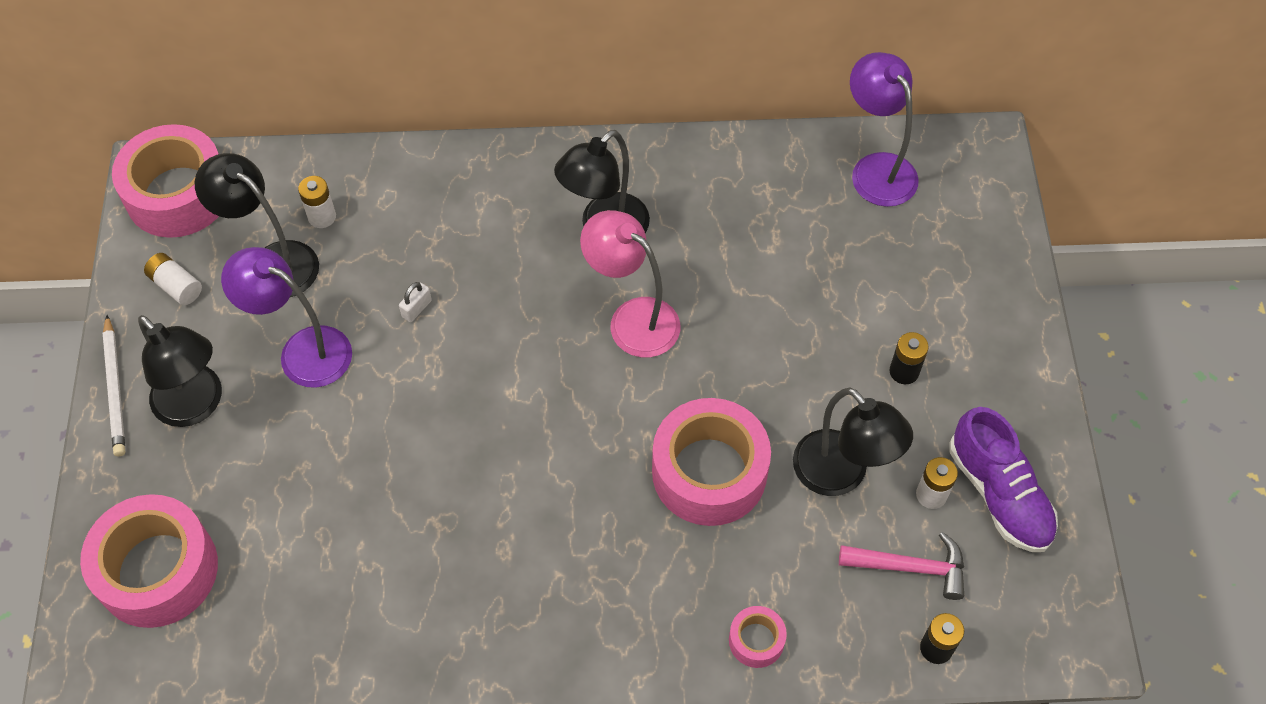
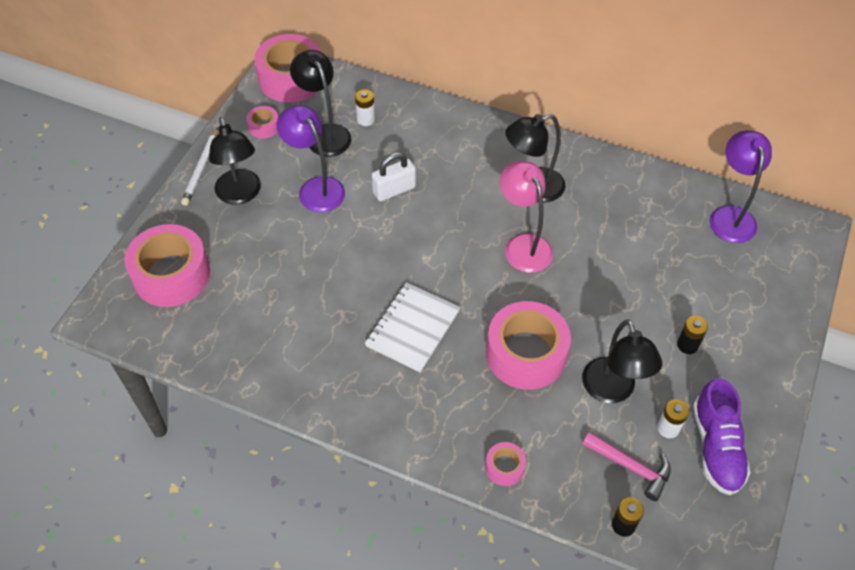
camera: 25 degrees right, 5 degrees down
(176, 286) = (264, 127): white battery -> pink tape
(416, 308) = (394, 190): white padlock -> white padlock, size x1.89
(543, 501) = (413, 328): none -> white notebook

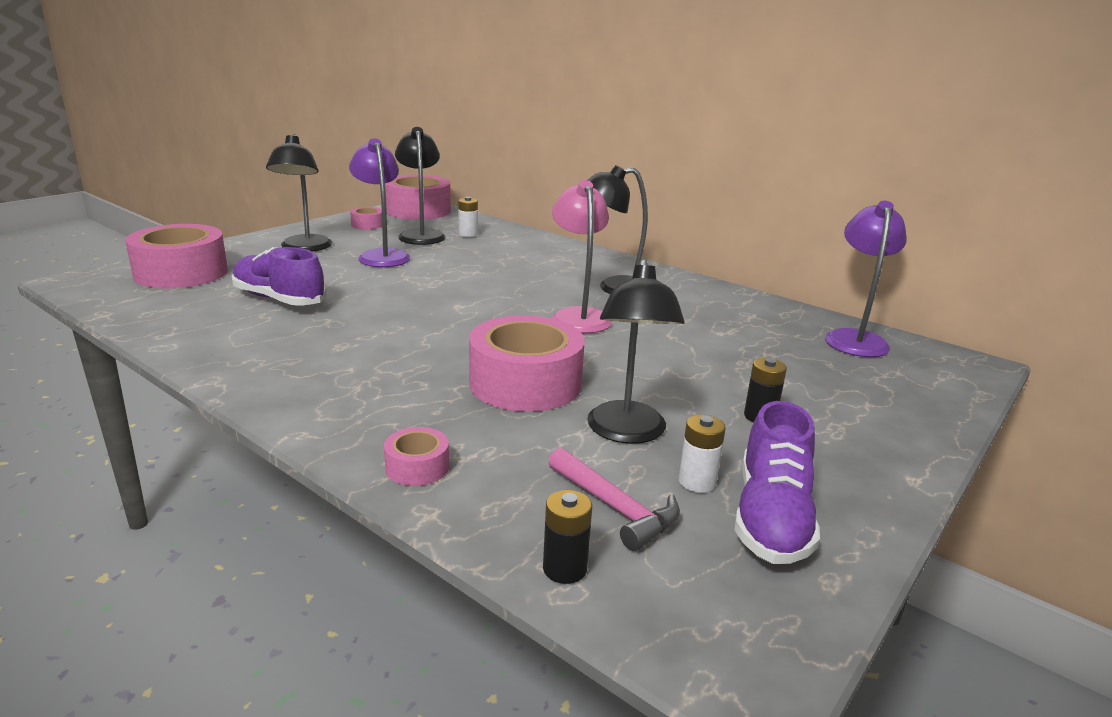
camera: 15 degrees right, 30 degrees down
(201, 168) = (285, 232): white pencil -> none
(283, 293) = (279, 299): none -> purple shoe
(394, 190) = (461, 267): white padlock -> none
(413, 328) = (399, 342): white notebook -> none

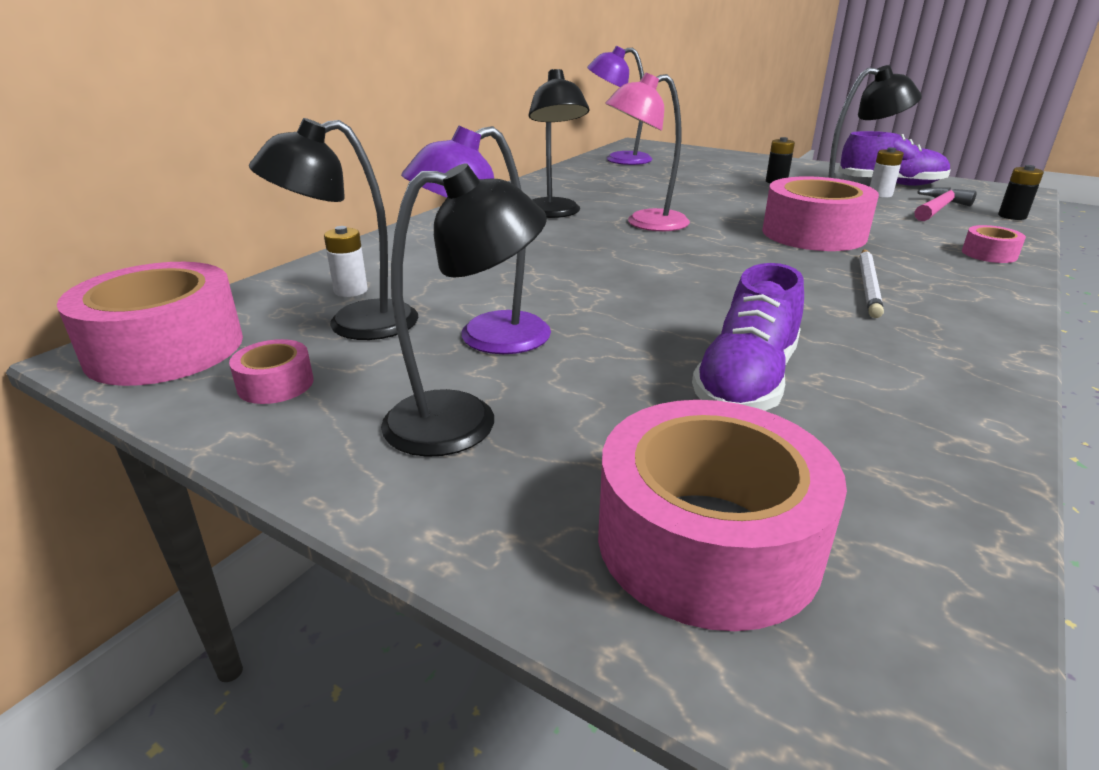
camera: 95 degrees left, 5 degrees up
(379, 370) = (868, 285): none -> white pencil

